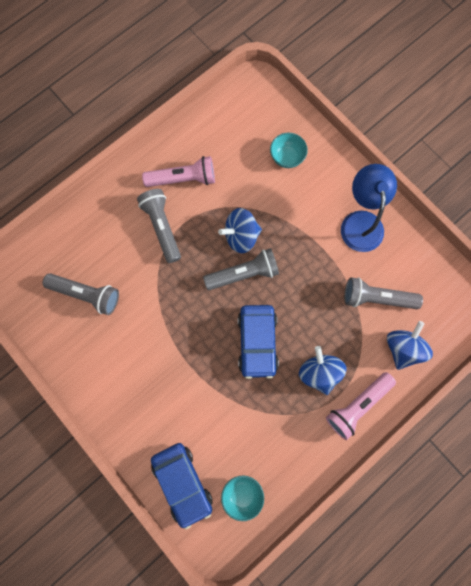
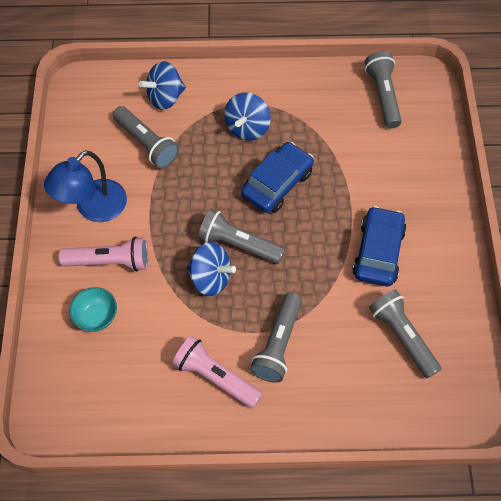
camera: 140 degrees left, 15 degrees down
(182, 482) = (424, 133): blue car -> blue car (378, 252)
(242, 494) = (383, 96): turquoise bowl -> grey flashlight
(357, 405) = (240, 88): pink flashlight -> pink flashlight (110, 261)

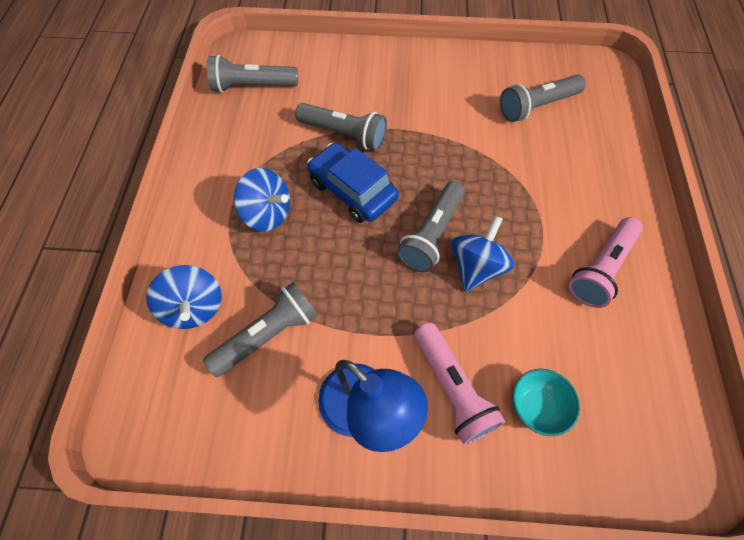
camera: 85 degrees left, 0 degrees up
(110, 261) = (452, 388): pink flashlight -> pink flashlight turned 150 degrees clockwise
(278, 344) = (555, 207): grey flashlight -> grey flashlight (344, 134)
(378, 252) = (445, 113): blue car -> none

